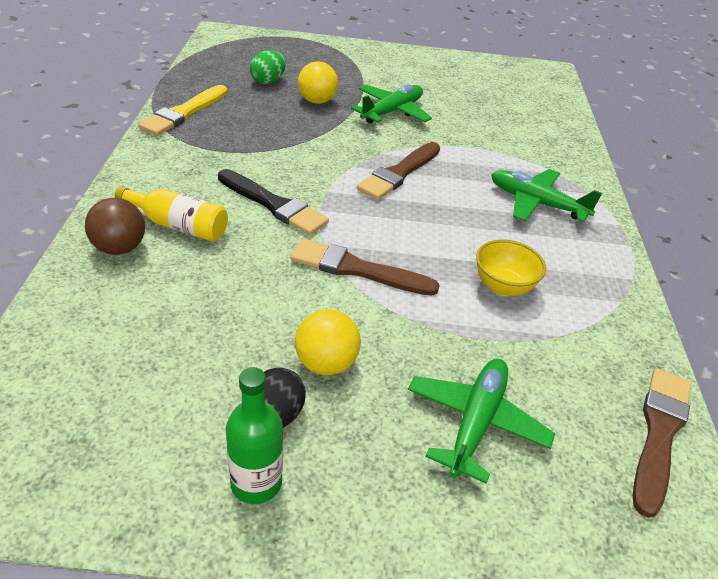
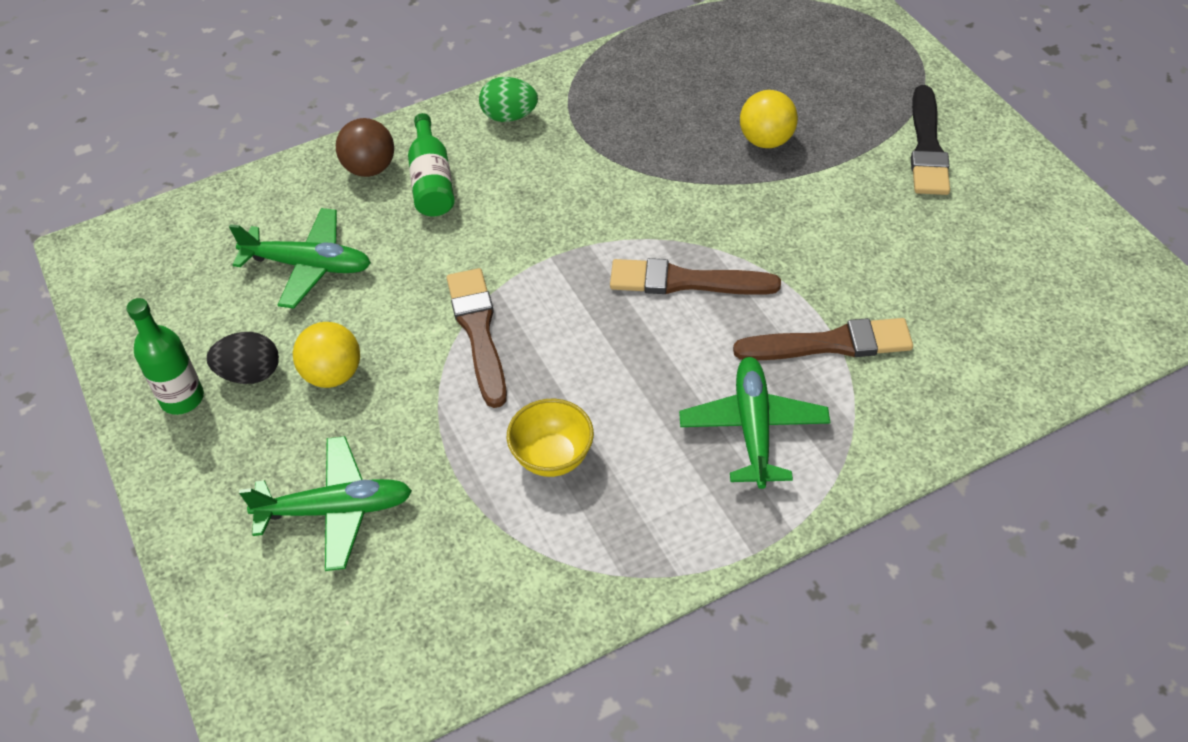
camera: 65 degrees right, 10 degrees up
(178, 225) = (432, 181): yellow bottle -> green bottle
(184, 113) = (618, 69): yellow brush -> none
(268, 81) = (762, 81): green egg -> green egg (509, 116)
(274, 205) = (525, 221): black brush -> black brush (927, 147)
(392, 112) = (821, 210): green plane -> green plane (308, 265)
(659, 433) = (423, 665): brown brush -> brown brush (831, 343)

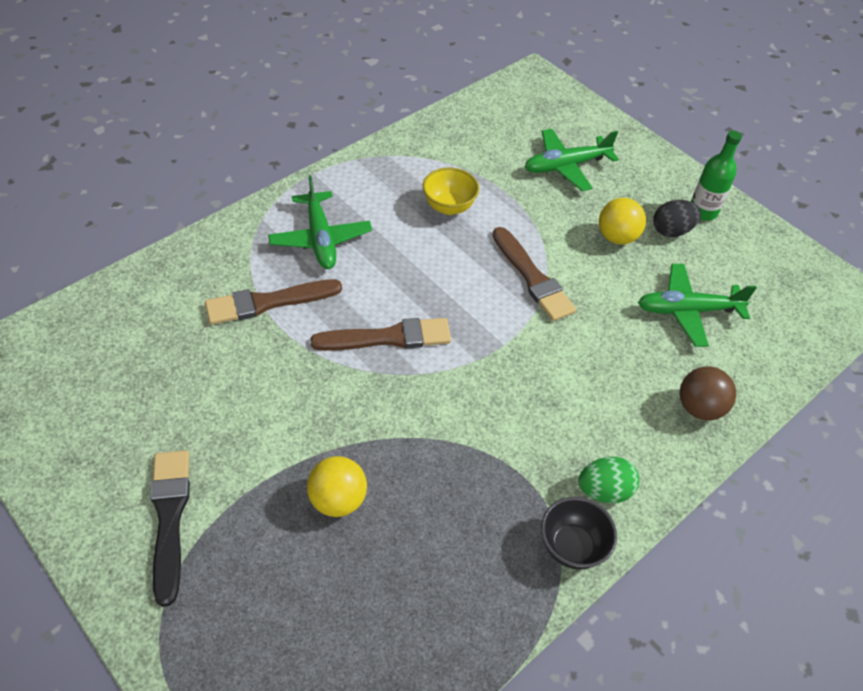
camera: 160 degrees right, 0 degrees up
(432, 181) = (637, 402): green bottle -> none
(560, 83) = (572, 546): none -> black bowl

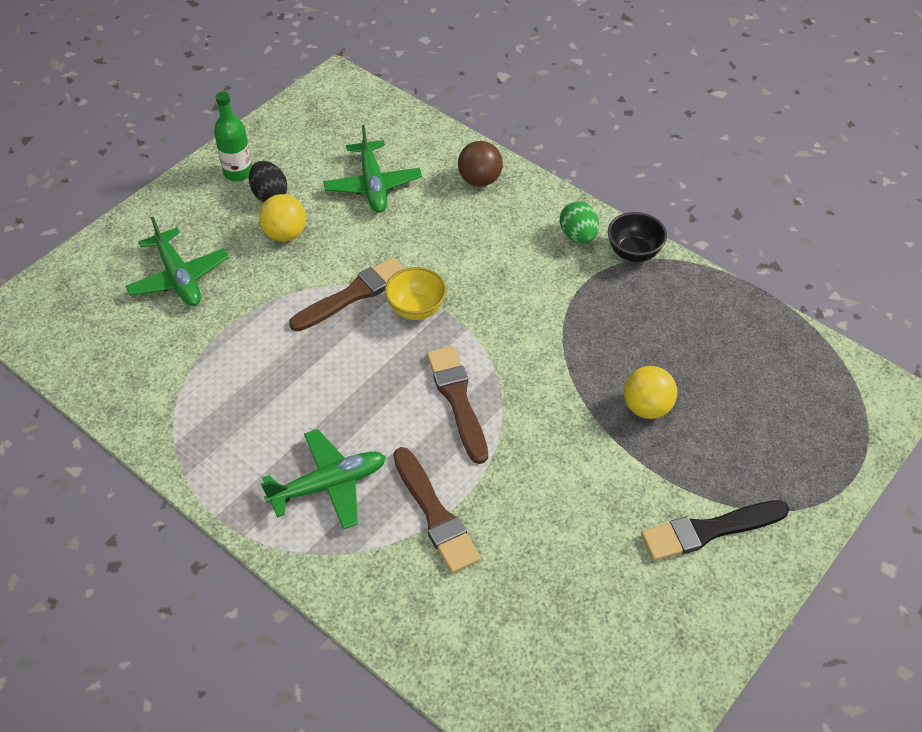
camera: 95 degrees left, 0 degrees up
(449, 207) = (259, 373): yellow bowl -> yellow bowl (416, 309)

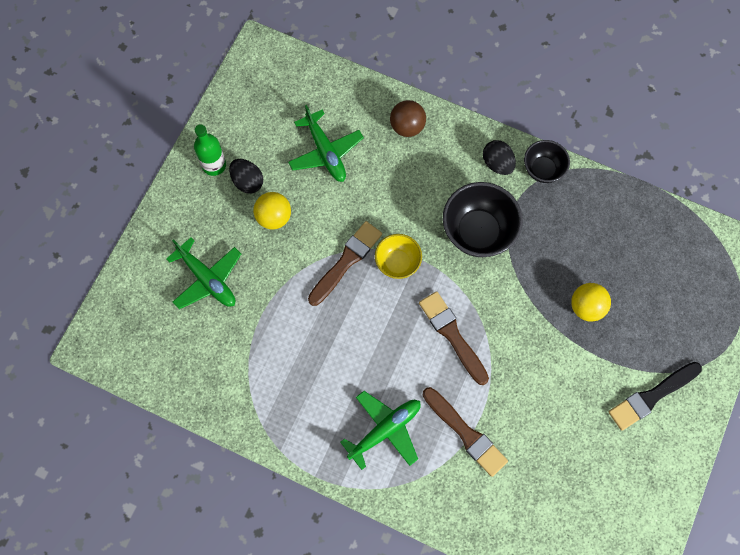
camera: 15 degrees left, 20 degrees up
(529, 299) = (478, 232): none -> black bowl
(578, 236) = (497, 163): green egg -> black egg

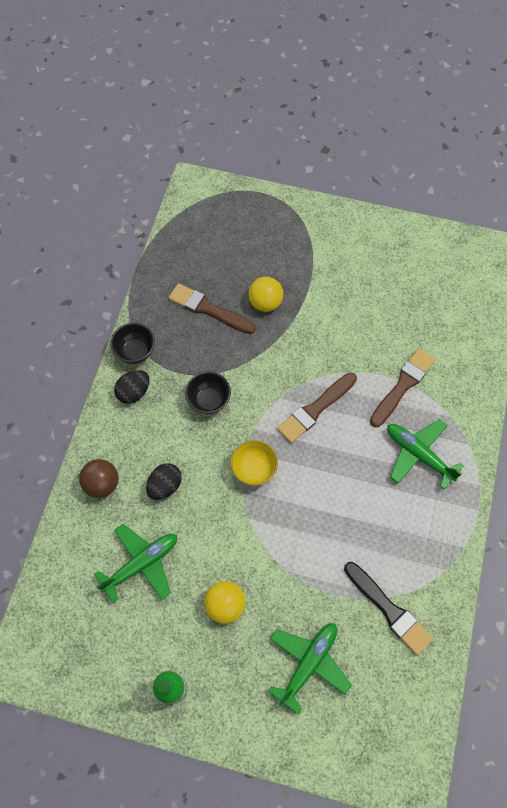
camera: 100 degrees left, 5 degrees down
(247, 181) = (188, 643): black egg -> black egg (165, 486)
(346, 261) = (261, 519): brown brush -> brown brush (209, 309)
(478, 232) = (209, 400): black bowl -> black bowl, size x0.60
(652, 396) = (333, 248): black brush -> black brush (389, 609)

